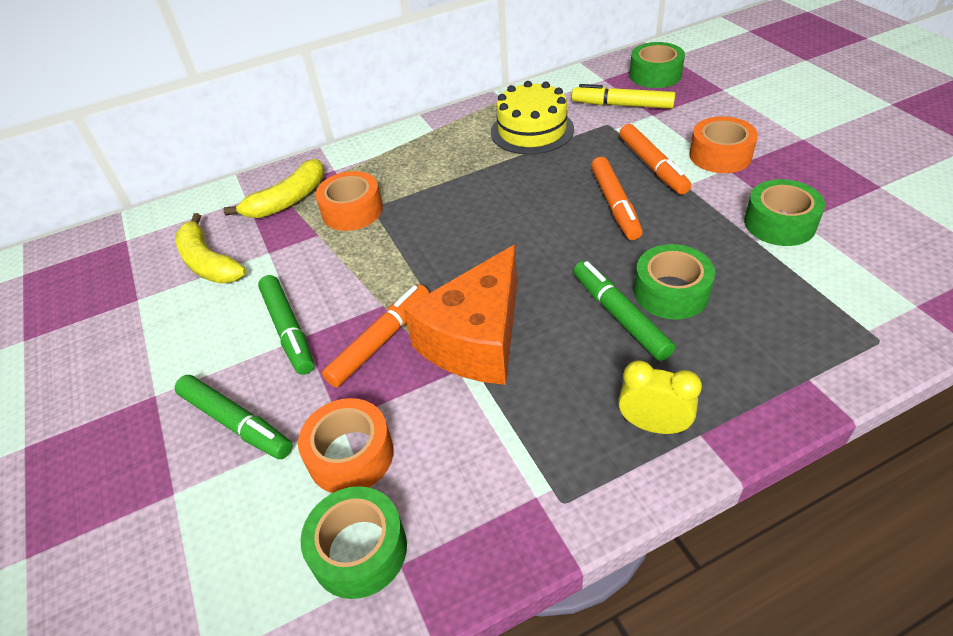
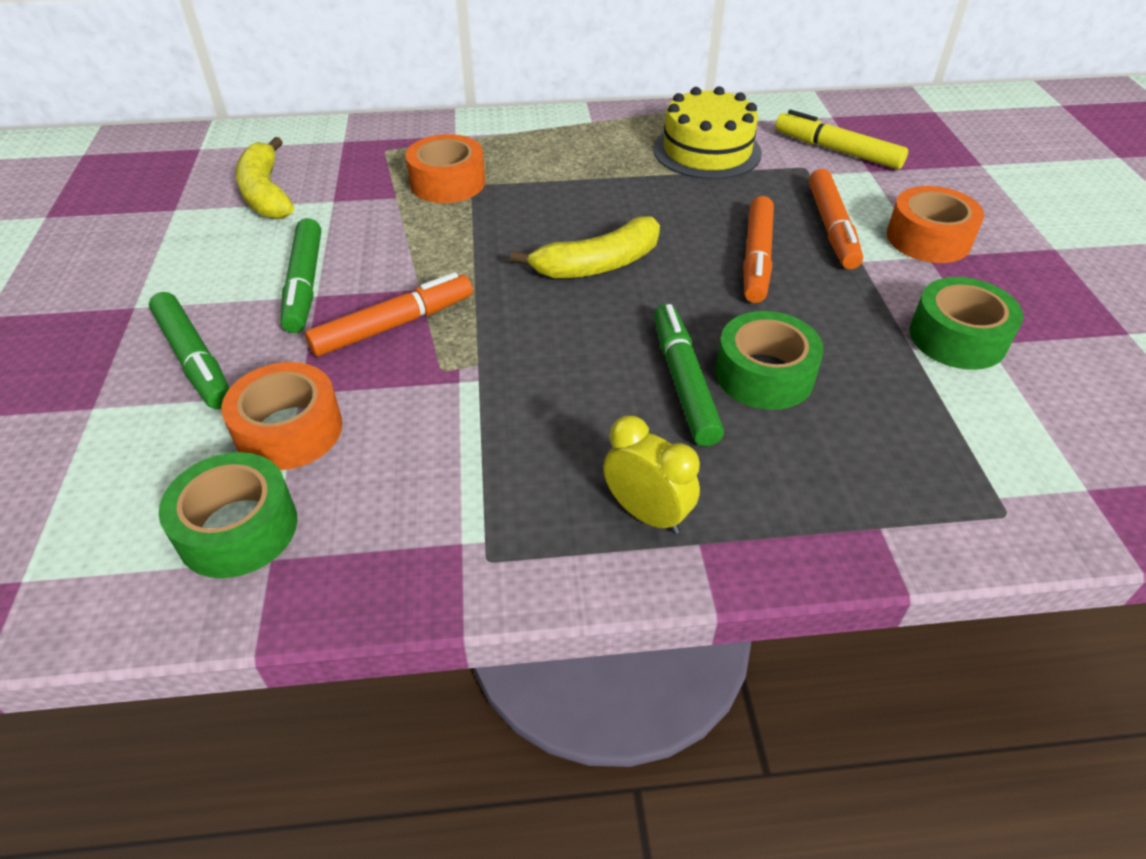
camera: 15 degrees right, 0 degrees up
(288, 200) = (386, 153): yellow banana -> yellow banana (598, 265)
(476, 339) = (499, 355): orange cheese -> none
(655, 75) = (901, 127): green tape -> none

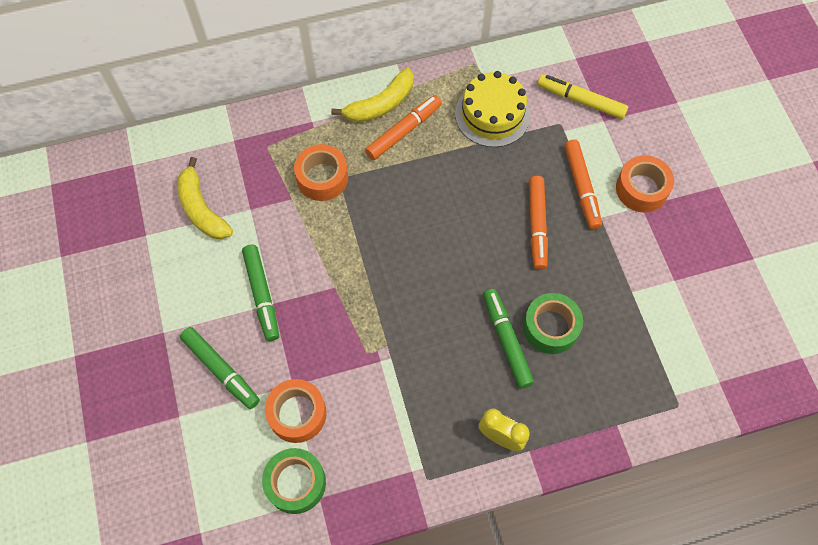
camera: 10 degrees left, 20 degrees up
(393, 325) = (329, 322): orange marker -> orange marker (404, 131)
(598, 265) = (440, 247): yellow banana -> yellow banana (381, 105)
(957, 338) = (657, 279): green tape -> none

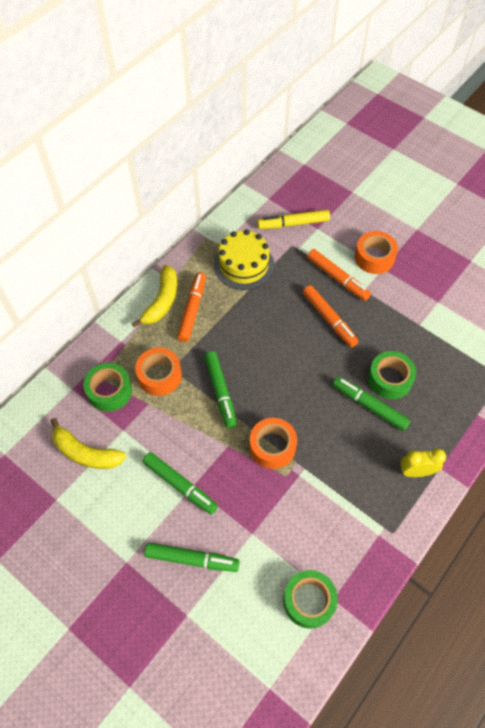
camera: 35 degrees left, 5 degrees down
(265, 164) = (109, 391): none -> green tape
(297, 414) = (271, 551): orange tape -> orange tape (272, 446)
(368, 230) = (220, 392): none -> green marker

